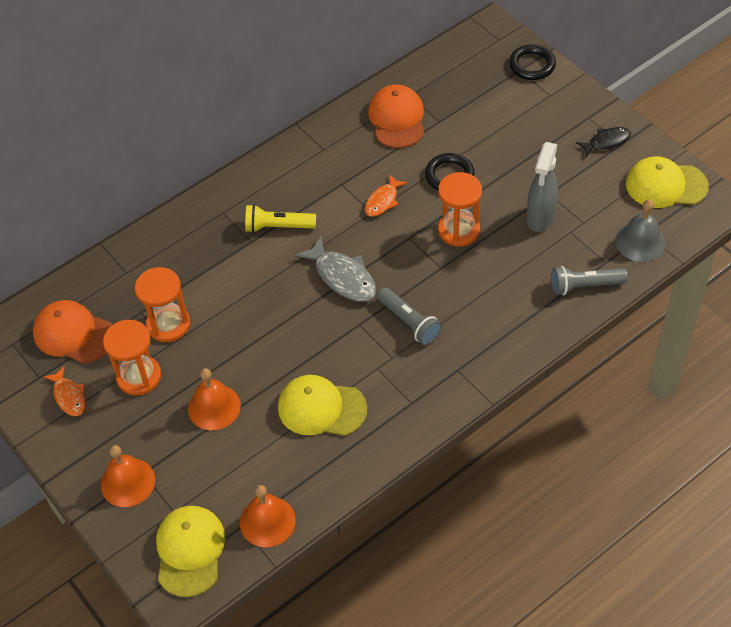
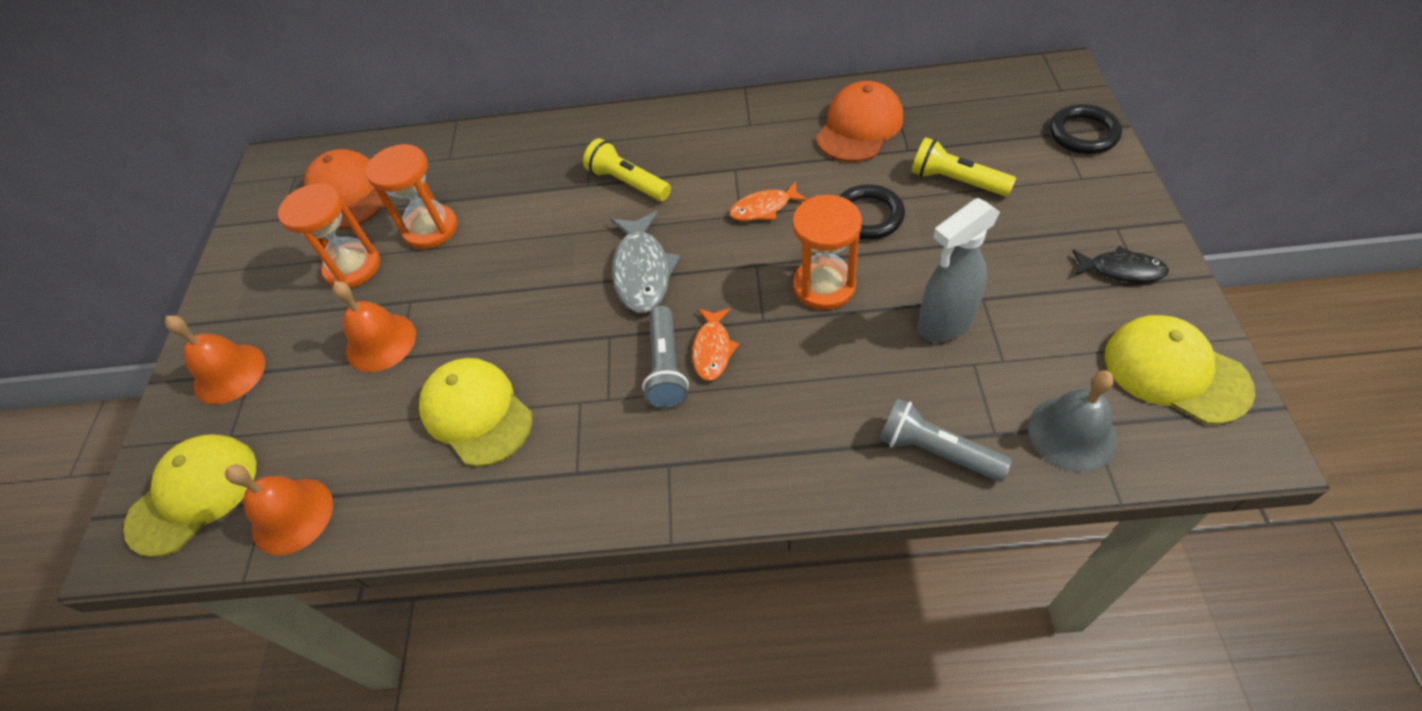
camera: 40 degrees right, 0 degrees up
(69, 396) = (280, 252): orange fish -> orange fish (712, 350)
(483, 129) = (956, 181): none -> yellow flashlight

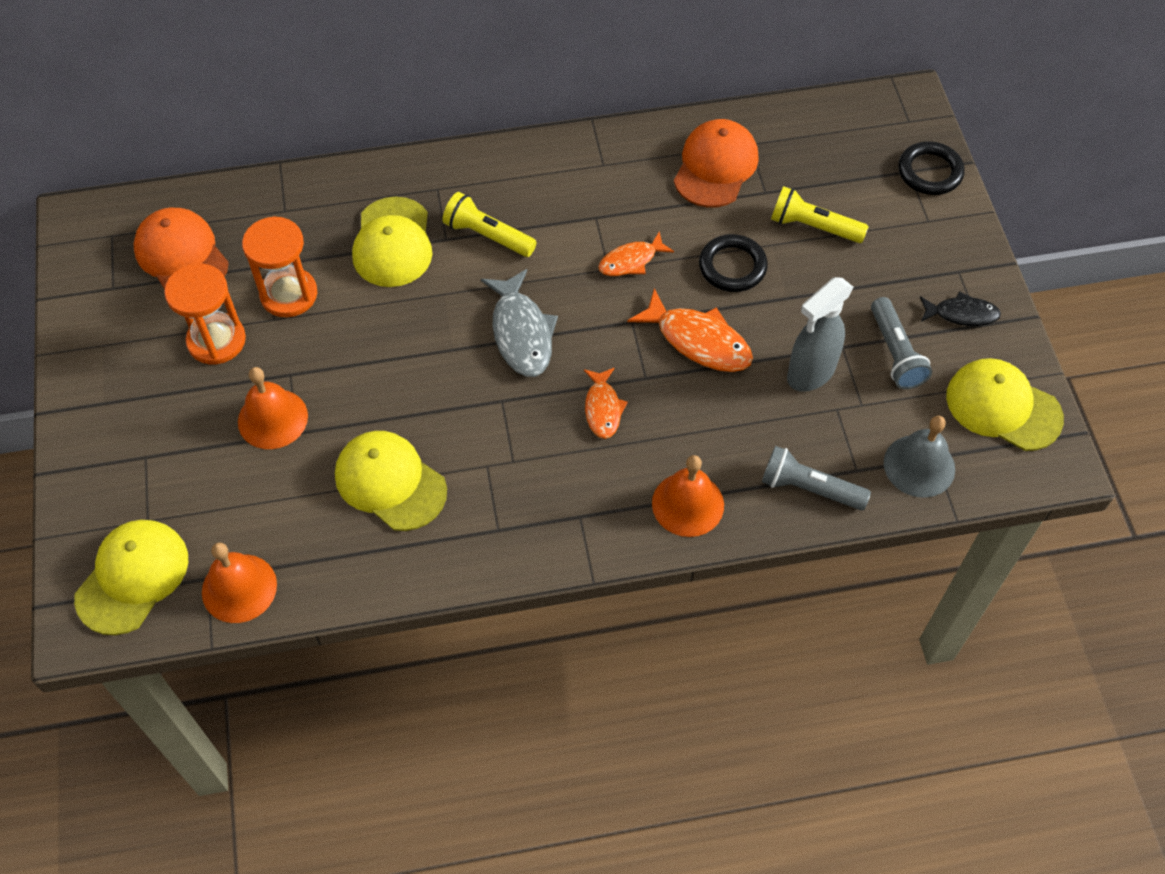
camera: 15 degrees left, 5 degrees up
(229, 373) = (122, 459): orange bell -> orange bell (688, 504)
(538, 187) = (392, 243): none -> yellow cap
(666, 367) = (562, 428): grey flashlight -> grey flashlight (895, 353)
(824, 286) = (698, 341): orange hourglass -> orange fish

